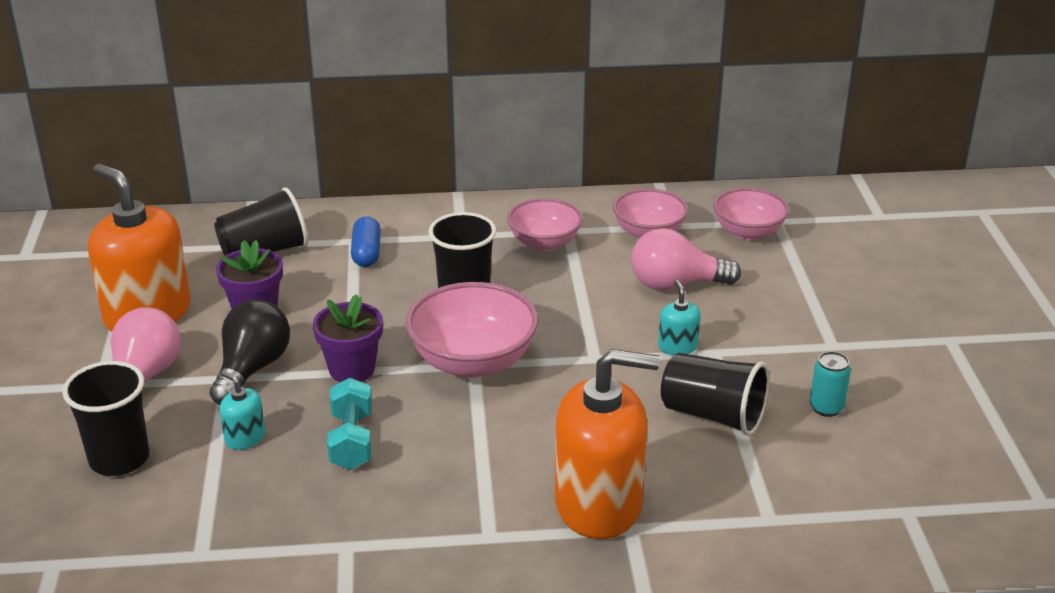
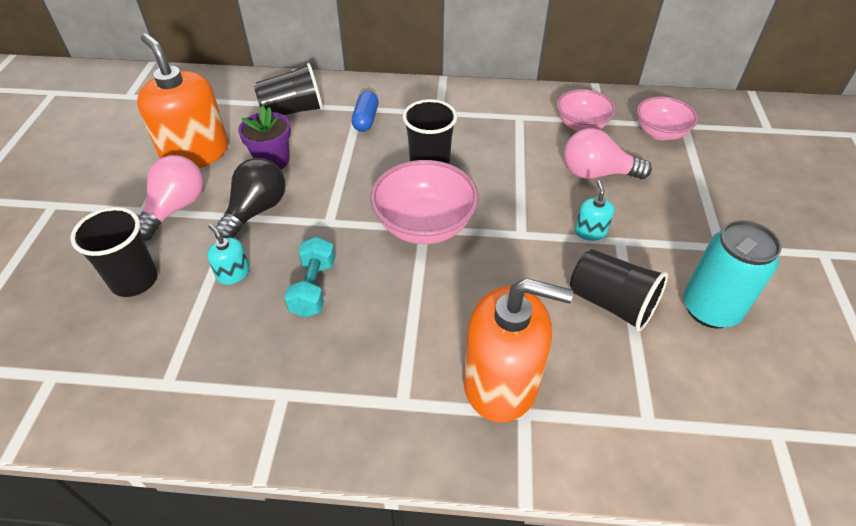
camera: 10 degrees right, 15 degrees up
(352, 369) = (330, 220): purple flower pot -> none
(544, 243) = (499, 125): pink bowl -> none
(826, 408) = (710, 309): turquoise can -> turquoise can, size x2.00

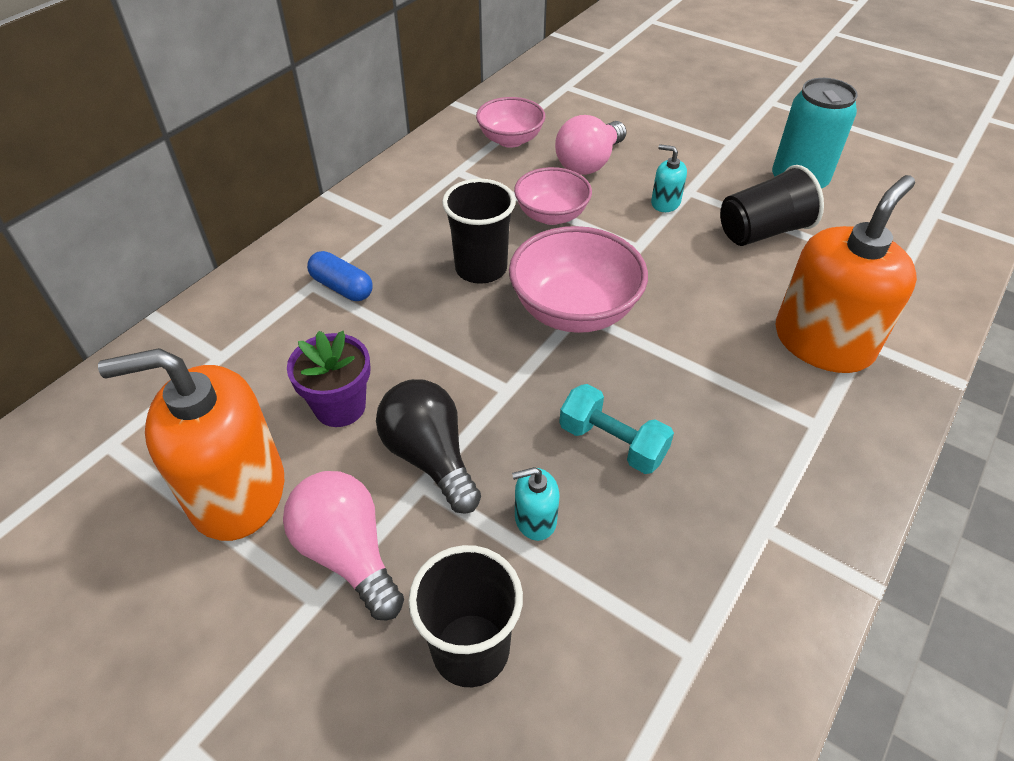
camera: 60 degrees left, 0 degrees up
(293, 111) = (249, 349): black cup -> none
(660, 133) = (564, 103): pink bowl -> pink bowl (551, 215)

